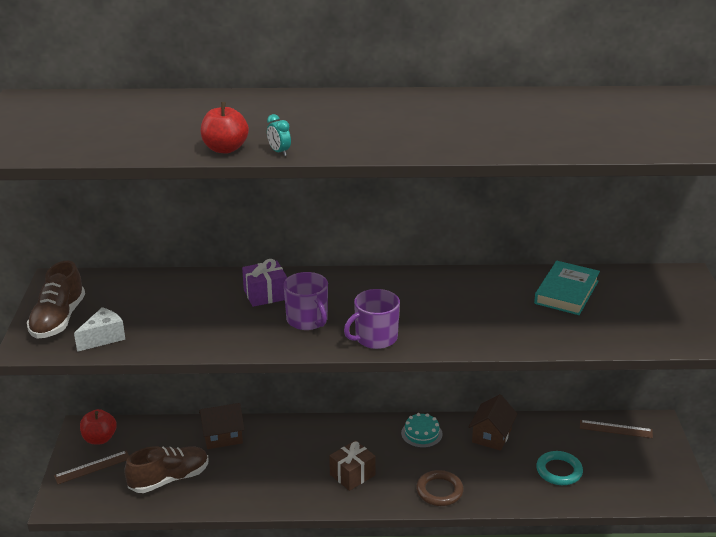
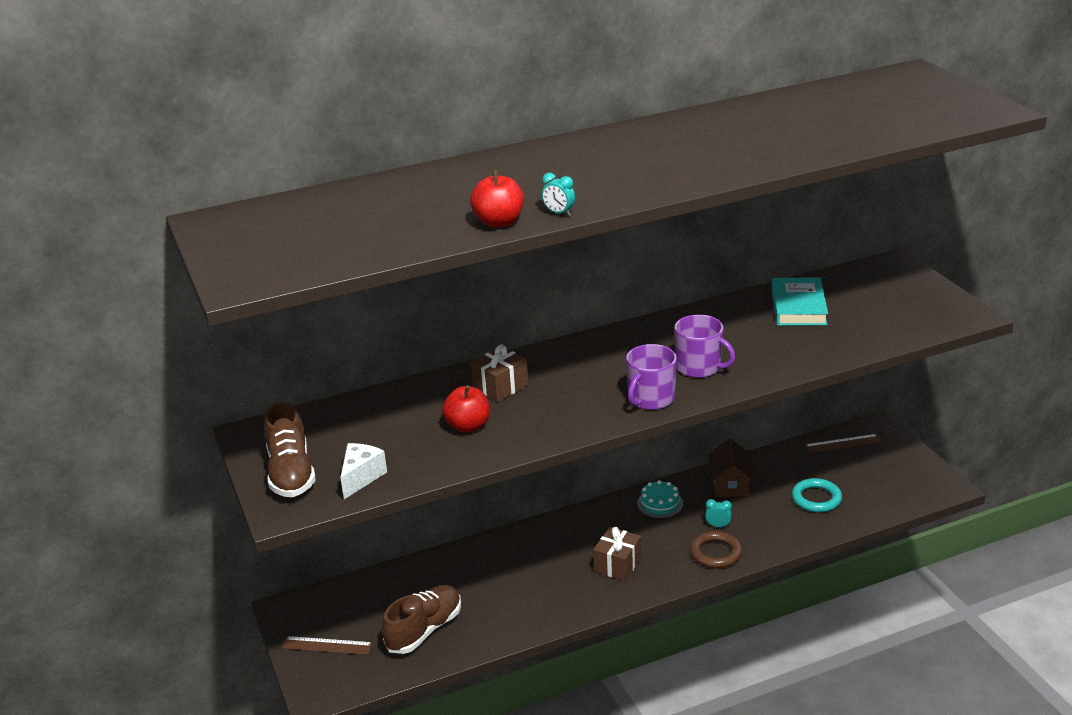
camera: 20 degrees left, 0 degrees up
(92, 467) = (327, 645): brown ruler -> brown ruler turned 60 degrees clockwise
(100, 439) = (312, 614): red apple -> red apple (468, 426)
(222, 436) = (452, 569): brown house -> none
(265, 294) = (500, 387): purple gift -> brown gift
(307, 320) = (567, 400): purple mug -> purple mug (699, 367)
(457, 468) = (718, 526): none -> turquoise clock

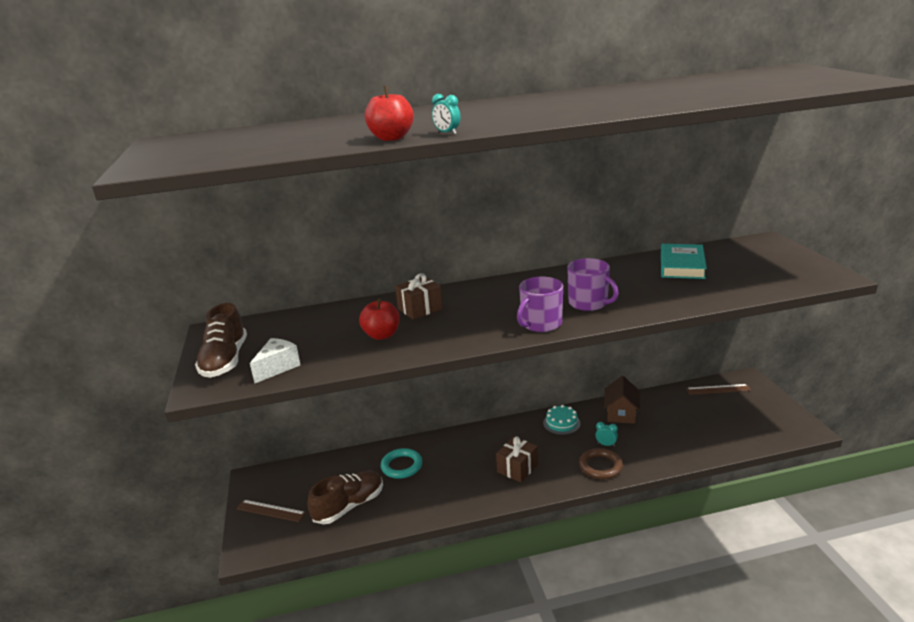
camera: 10 degrees right, 5 degrees down
(816, 498) = (692, 430): turquoise ring -> turquoise ring (401, 466)

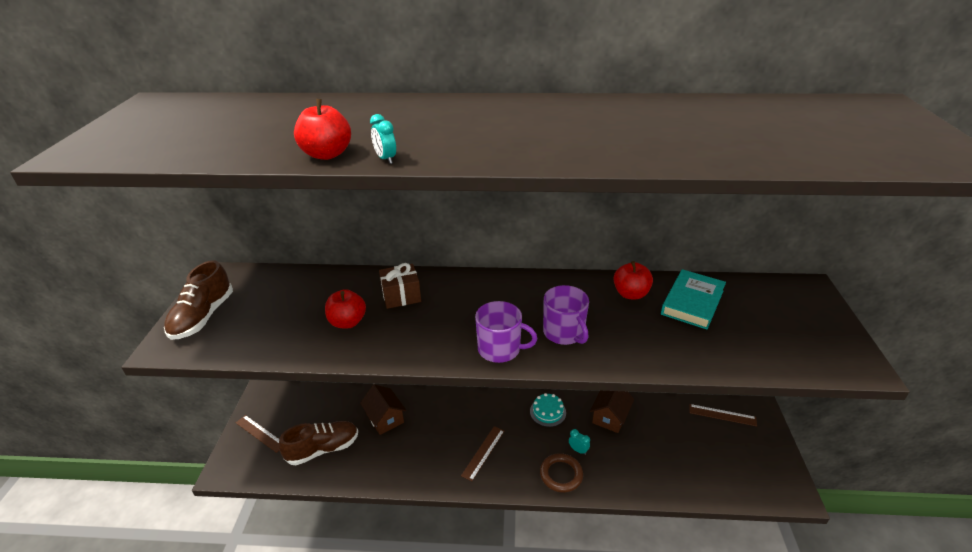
camera: 15 degrees right, 10 degrees up
(277, 367) = (238, 339): white cheese -> none
(401, 466) = (385, 418): turquoise ring -> brown house
(517, 468) = (483, 452): brown gift -> brown ruler
(540, 324) = (500, 349): purple mug -> purple mug turned 135 degrees counterclockwise
(627, 270) = (630, 294): none -> red apple

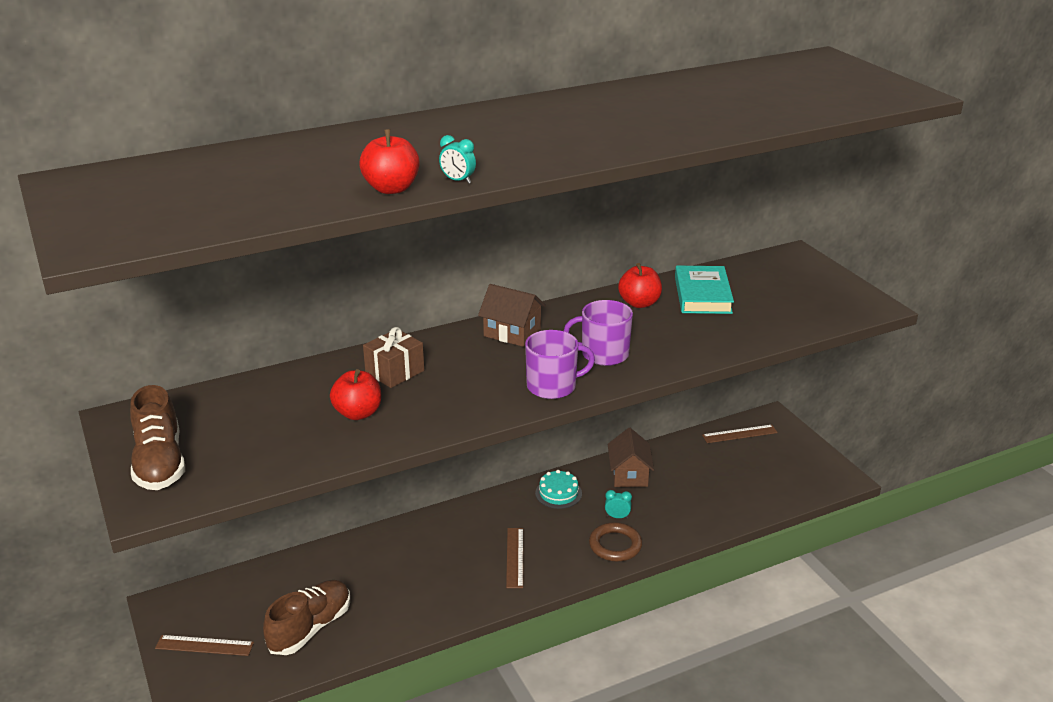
camera: 30 degrees left, 5 degrees down
(385, 418) = (365, 568): brown house -> brown house (512, 332)
(564, 333) = (603, 354): purple mug -> purple mug turned 150 degrees clockwise

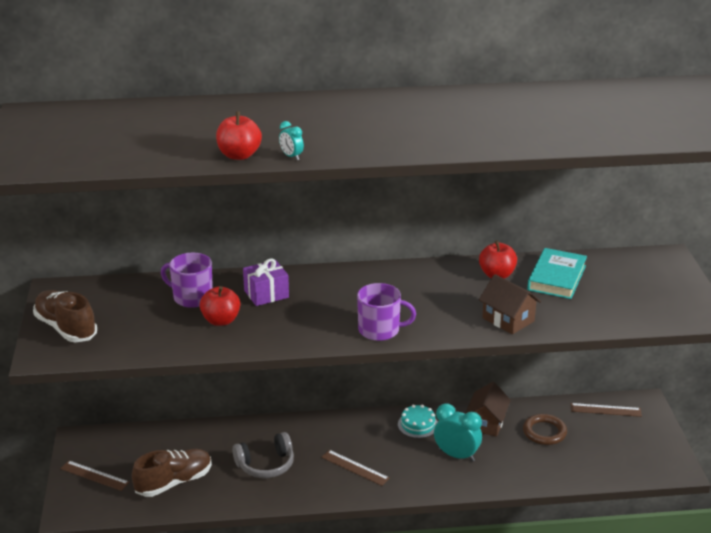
camera: 20 degrees right, 0 degrees up
(160, 463) = (66, 328): brown shoe -> brown shoe turned 135 degrees clockwise
(395, 372) = (266, 294): brown gift -> purple gift
(411, 579) = (266, 465): none -> grey headphones
(512, 332) = (376, 280): brown house -> brown house (508, 319)
(515, 557) = (355, 467): brown ruler -> brown ruler turned 75 degrees counterclockwise
(603, 354) = (438, 312): purple mug -> purple mug (192, 297)
(615, 545) = (442, 478): brown ring -> brown ring (544, 432)
(617, 517) = (456, 455): turquoise clock -> turquoise clock, size x2.06

